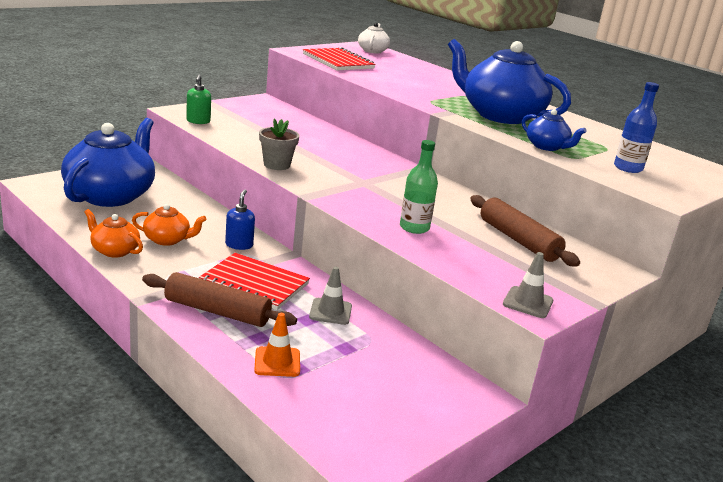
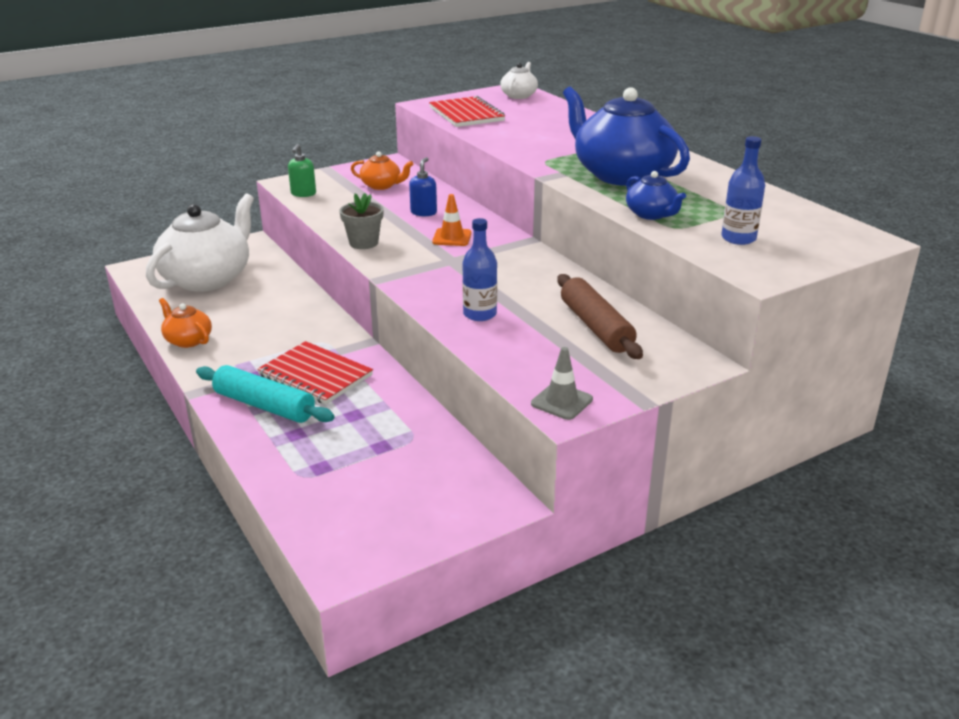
camera: 15 degrees right, 5 degrees up
(111, 195) = (207, 278): blue teapot -> white teapot
(167, 240) = (245, 327): orange teapot -> orange teapot (381, 185)
(217, 311) = (264, 406): brown rolling pin -> turquoise rolling pin
(239, 245) = (317, 332): blue soap dispenser -> blue soap dispenser (423, 212)
(277, 362) = (302, 460): orange traffic cone -> orange traffic cone (452, 237)
(330, 311) = (383, 406): grey traffic cone -> none
(414, 228) = (480, 314): green bottle -> blue bottle

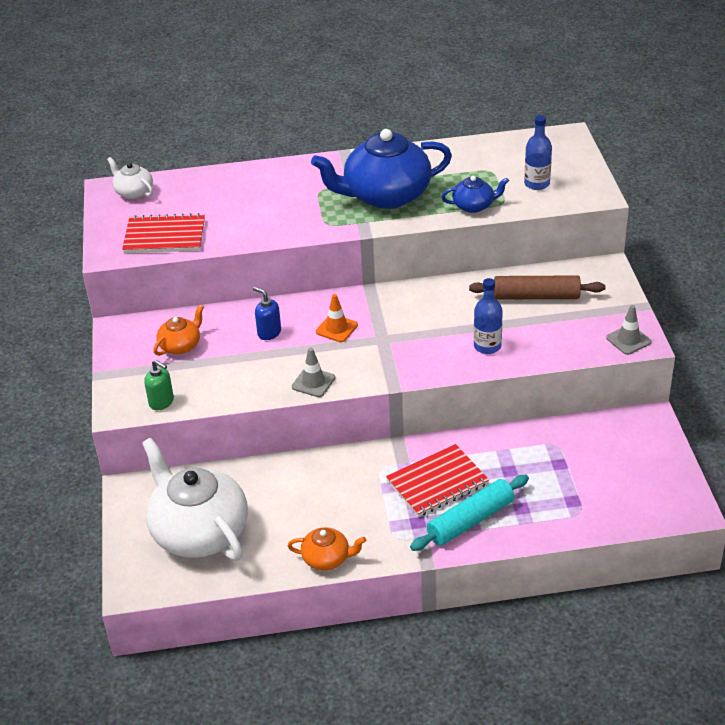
camera: 65 degrees left, 10 degrees up
(188, 340) = (327, 558): orange teapot -> orange teapot turned 150 degrees counterclockwise
(364, 243) = (313, 382): grey flower pot -> grey traffic cone

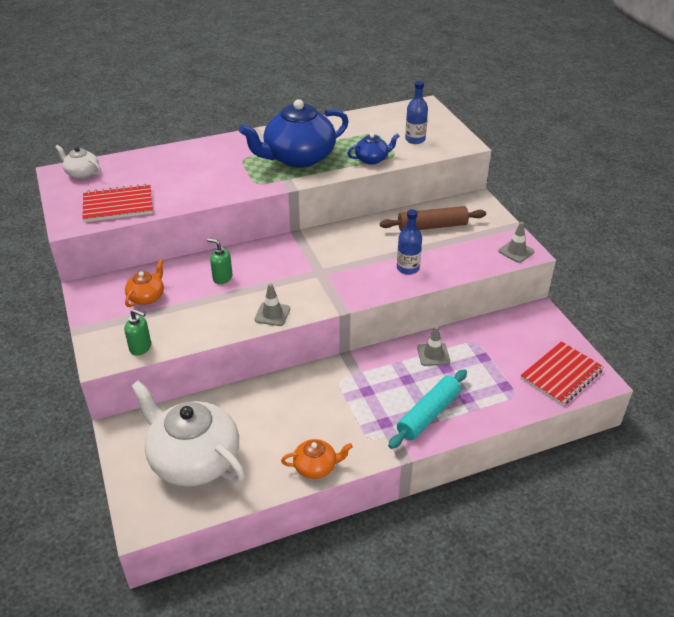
camera: 15 degrees left, 0 degrees up
(269, 333) = (222, 278): blue soap dispenser -> green soap dispenser
(336, 328) = (279, 268): orange traffic cone -> none
(437, 482) = (390, 386): red notebook -> red notebook (561, 374)
(500, 453) = (433, 354): none -> grey traffic cone

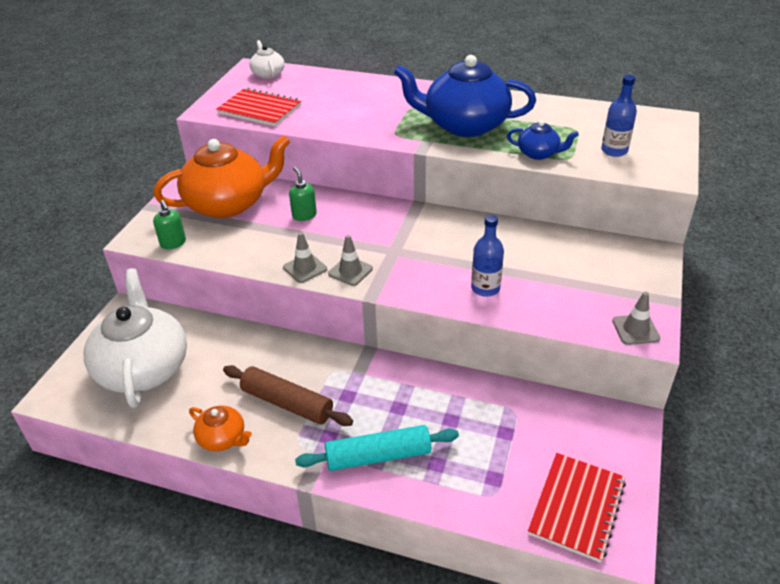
camera: 40 degrees right, 0 degrees up
(147, 297) = (228, 204): orange teapot -> orange teapot, size x2.14
(432, 226) = (565, 257): brown rolling pin -> brown rolling pin (287, 403)
(433, 354) = (453, 398): grey traffic cone -> grey traffic cone (350, 271)
(561, 374) = (576, 507): red notebook -> red notebook turned 60 degrees counterclockwise

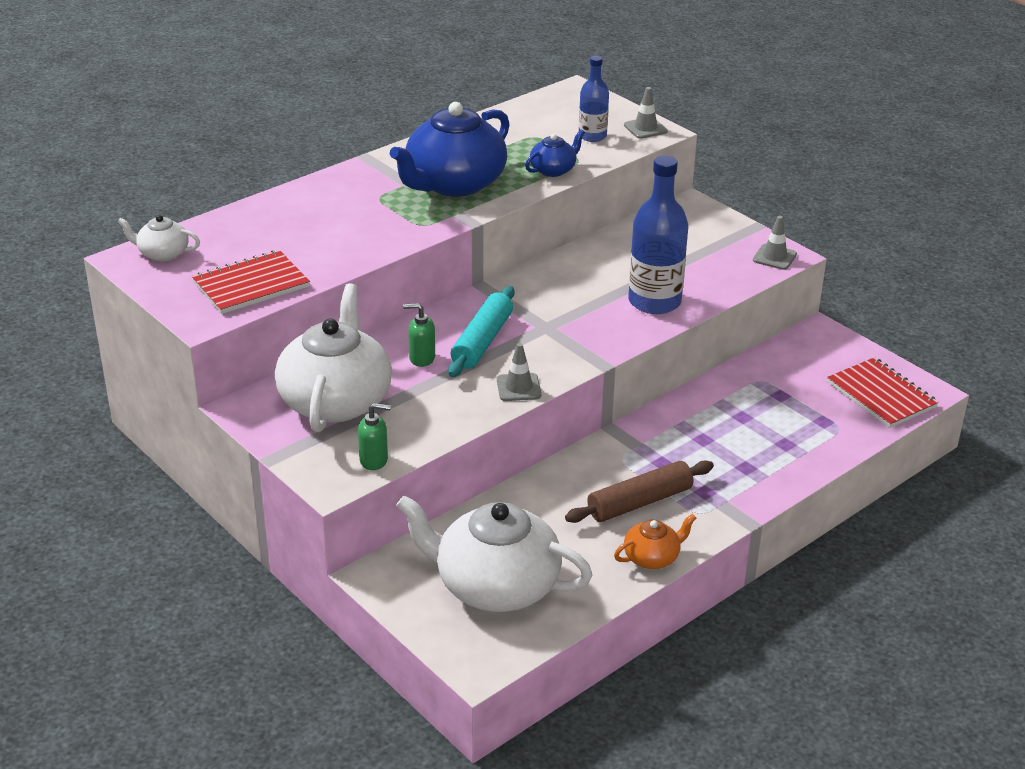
camera: 60 degrees left, 5 degrees down
(228, 204) = (336, 401): orange teapot -> white teapot
(350, 271) = (552, 363): grey traffic cone -> grey traffic cone (645, 128)
(378, 456) = (752, 471): turquoise rolling pin -> turquoise rolling pin (482, 341)
(485, 288) = (654, 302): blue bottle -> blue bottle, size x1.73

